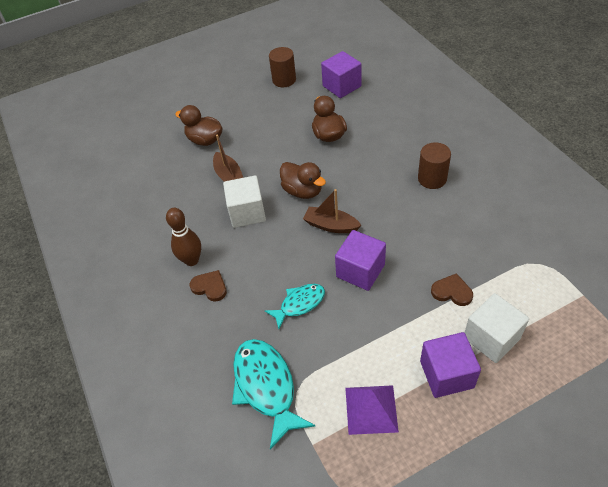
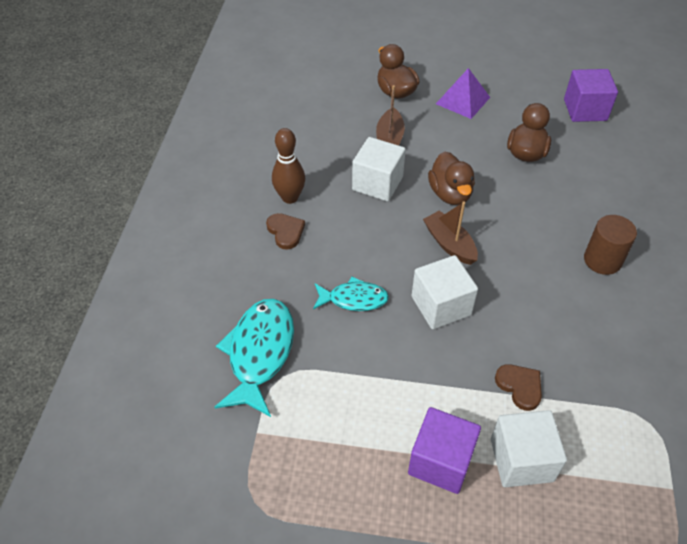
camera: 30 degrees right, 0 degrees up
(284, 80) = (526, 72): brown cylinder -> none
(360, 271) = (441, 305): purple cube -> white cube
(371, 409) = (337, 440): purple pyramid -> purple pyramid (463, 100)

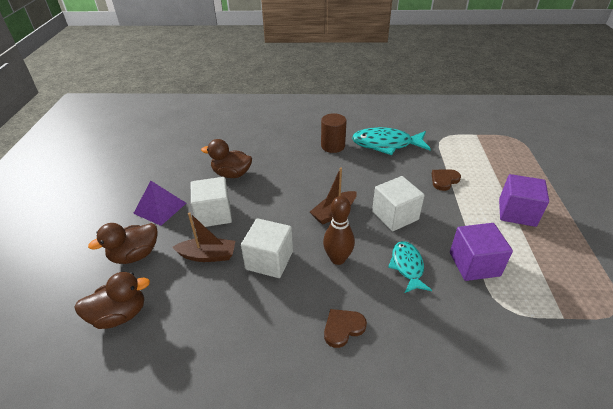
camera: 95 degrees left, 10 degrees down
(259, 353) = (491, 328): turquoise fish -> turquoise fish (386, 144)
(290, 197) = (294, 331): brown bowling pin -> brown bowling pin (338, 259)
(450, 194) = (279, 213): brown duck -> brown duck (120, 315)
(521, 460) = (493, 180): white cube -> white cube (214, 214)
(585, 110) = (185, 146): purple cube -> purple cube (474, 264)

